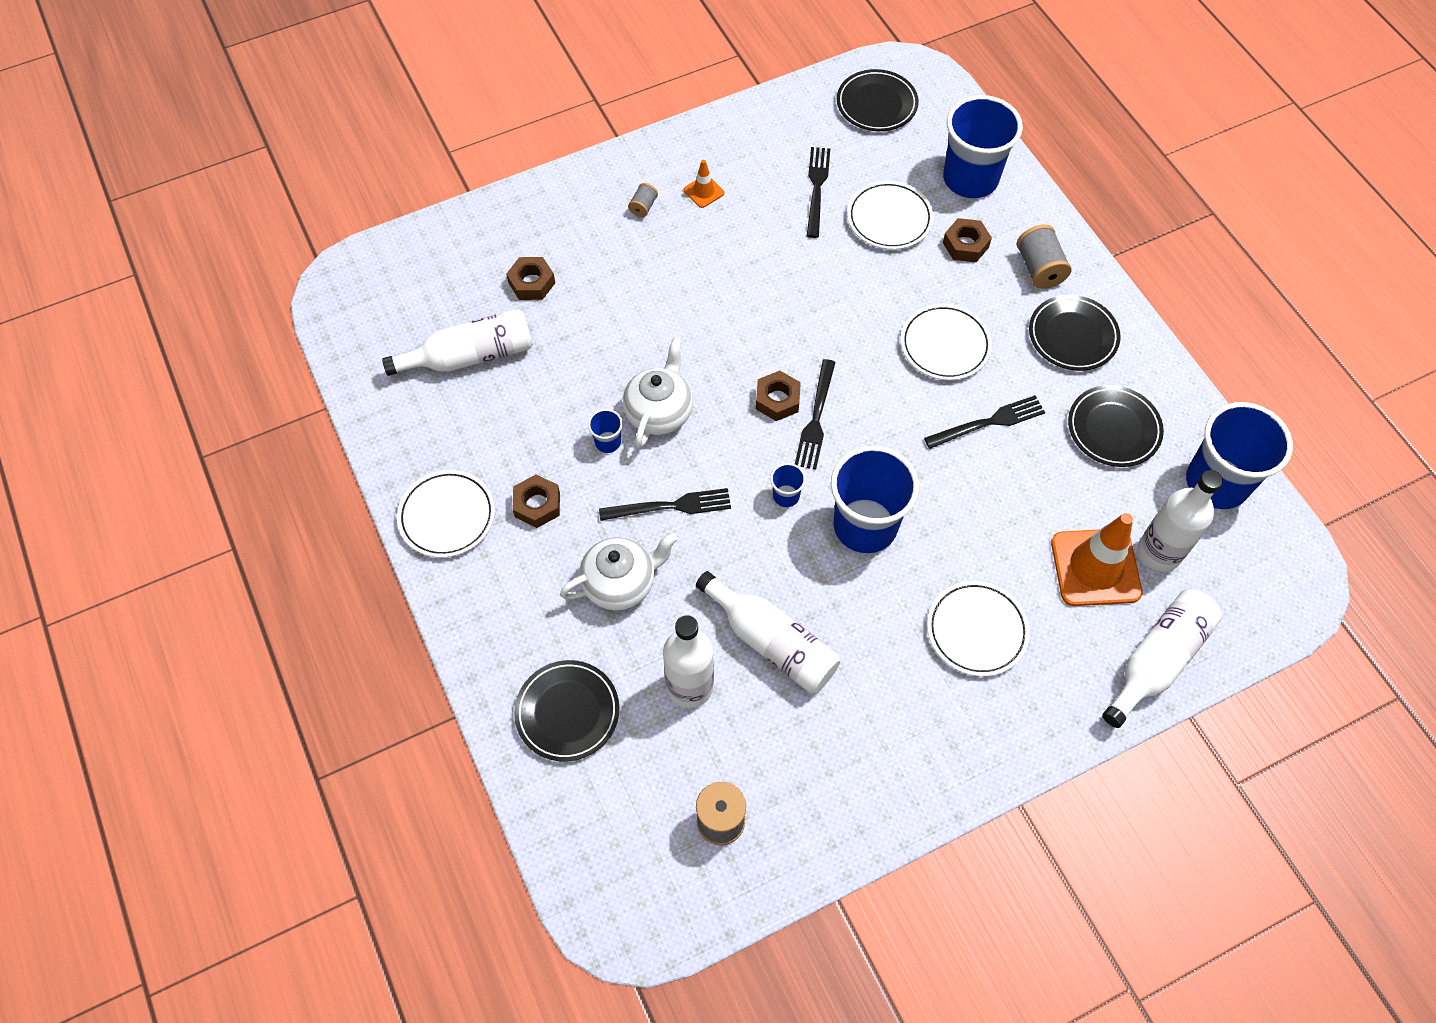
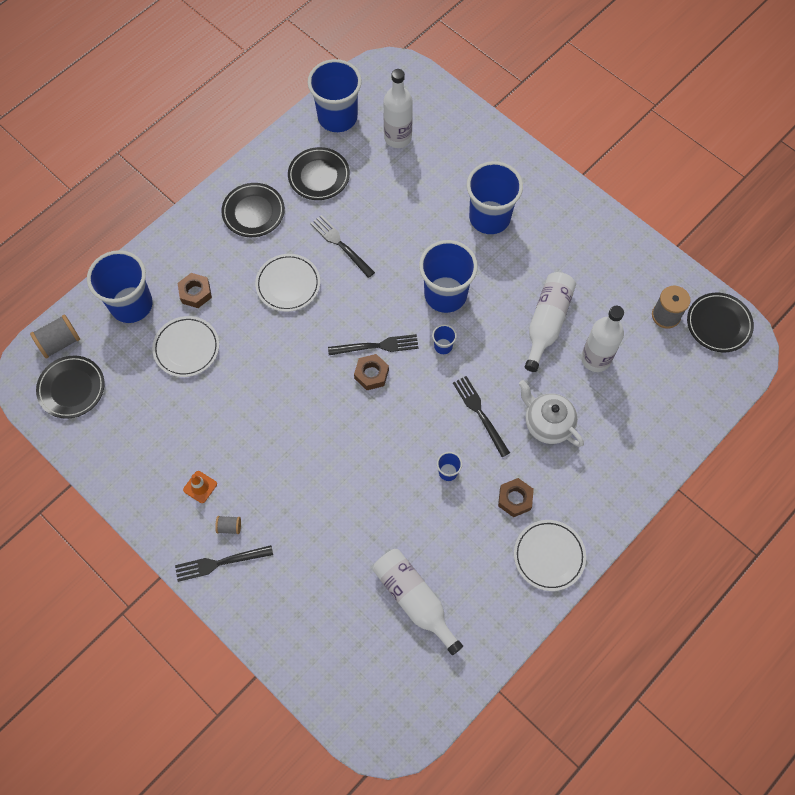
camera: 110 degrees left, 5 degrees up
(531, 283) = (332, 583): brown nut -> none
(567, 712) = (645, 422): black plate -> black plate (718, 324)
(659, 412) = (410, 447): white teapot -> none
(817, 188) = (171, 406): black fork -> black fork (220, 563)
(976, 630) = (489, 217): white plate -> blue cup
(1039, 269) = (202, 243): grey spool -> grey spool (60, 342)
(1095, 567) = (421, 167): orange traffic cone -> none
(1157, 660) = (468, 127): white bottle -> none

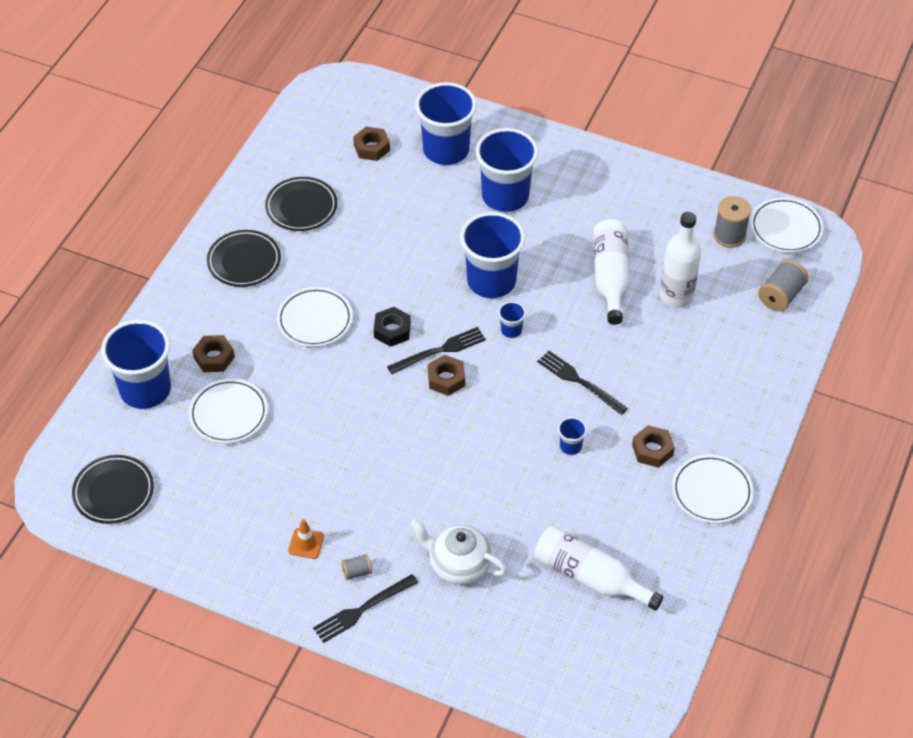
camera: 20 degrees left, 15 degrees down
(60, 342) = (78, 451): grey spool -> grey spool (781, 295)
(337, 117) = (296, 146): blue cup -> blue cup (446, 150)
(340, 244) = (355, 266): black fork -> none
(346, 314) = (392, 330): none -> black nut
(398, 137) = (371, 148): white bottle -> brown nut
(547, 423) = (654, 370): white teapot -> white teapot (458, 565)
(718, 324) = (786, 228): black plate -> white plate

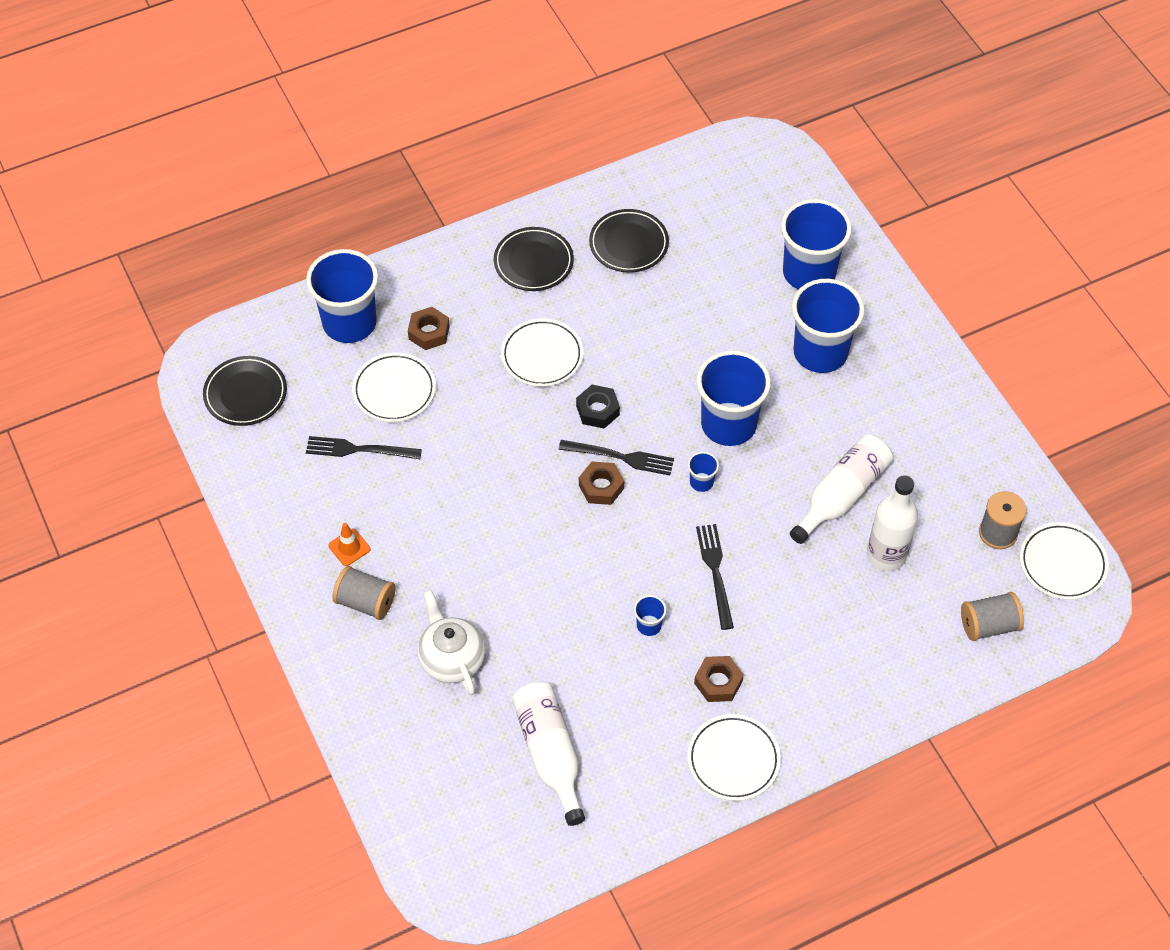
camera: 40 degrees right, 5 degrees up
(357, 572) = (365, 602): grey spool -> grey spool, size x1.81
(362, 610) = (339, 637): black fork -> black fork (358, 449)
(371, 148) = (743, 227): brown nut -> none

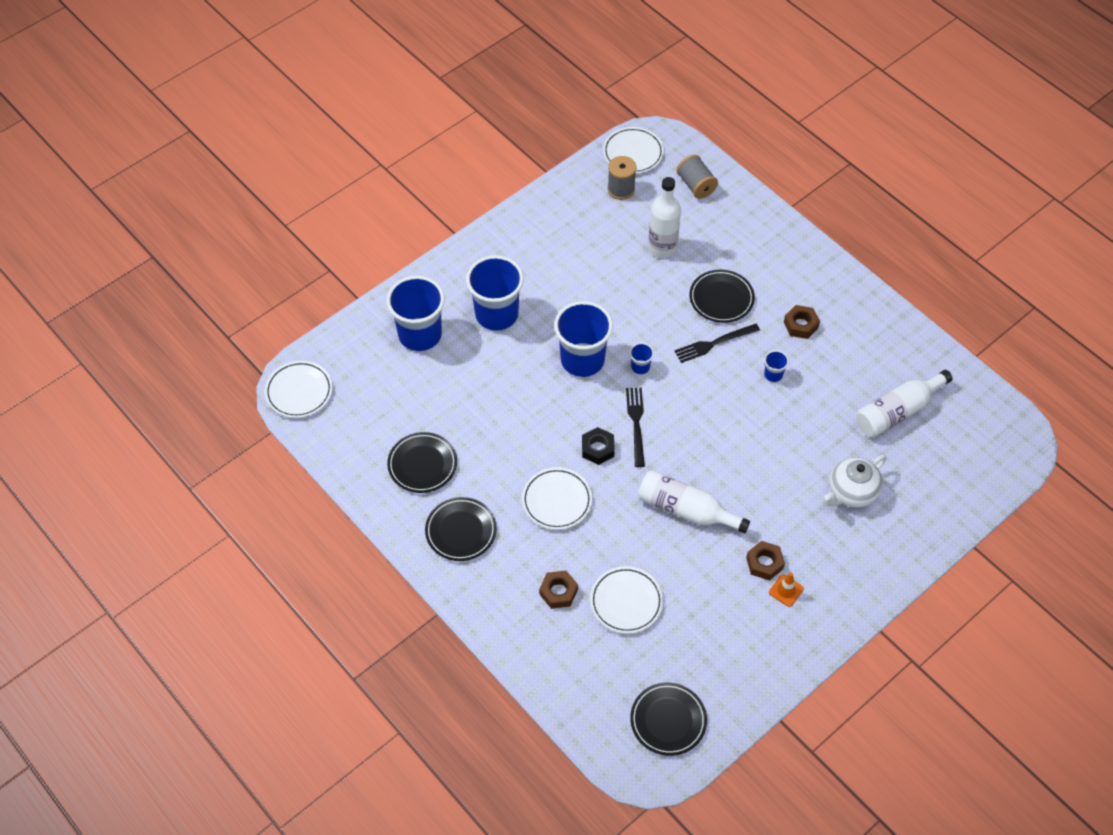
camera: 105 degrees left, 0 degrees up
(349, 323) = (567, 659): blue cup -> none
(358, 449) = (693, 611): black fork -> none
(365, 602) = (828, 564): grey spool -> none
(601, 487) = (667, 430): brown nut -> brown nut (764, 563)
(733, 760) = (854, 305): white plate -> white plate (299, 391)
(785, 601) = (721, 298): none -> black plate
(842, 495) = (621, 280): white bottle -> white bottle (686, 510)

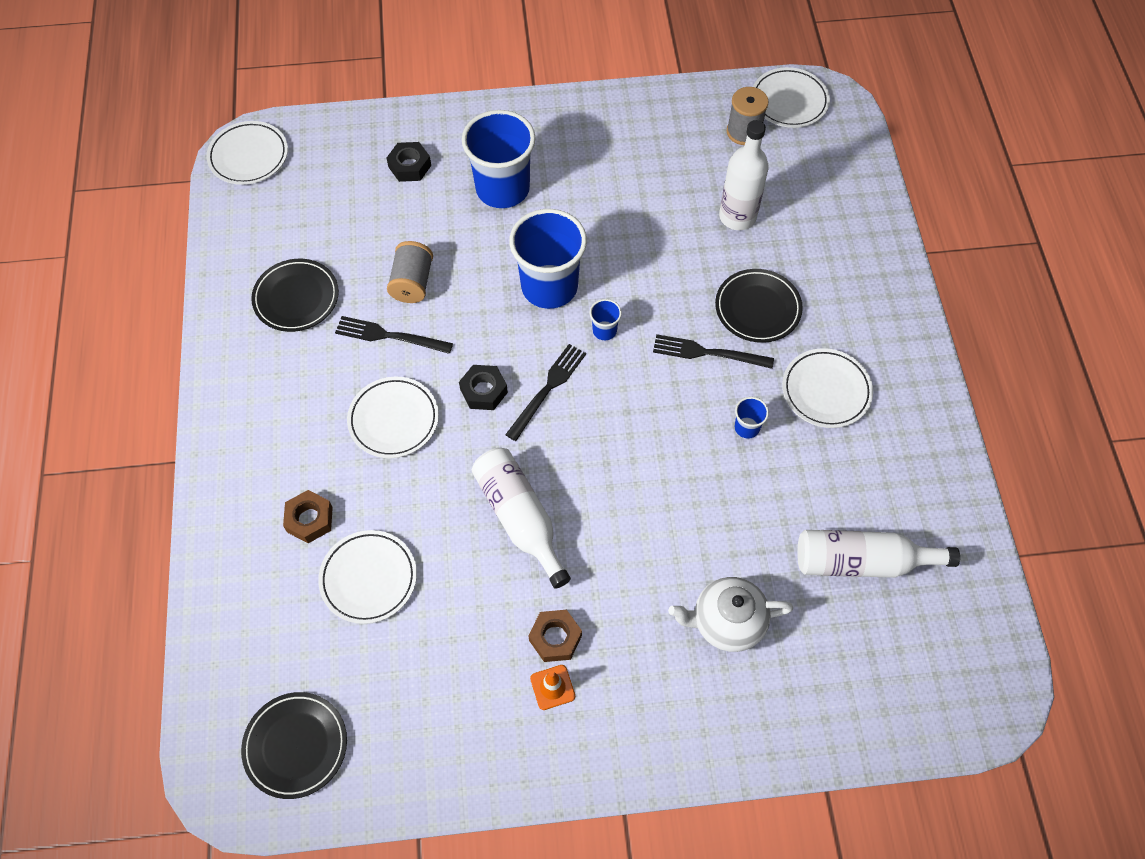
camera: 35 degrees right, 5 degrees up
(420, 334) = (410, 166): blue cup -> black nut
(461, 531) = (272, 390): black plate -> none
(506, 451) = (389, 336): none -> black fork
(696, 185) = (831, 171): grey spool -> grey spool (412, 283)
(800, 325) = (826, 390): brown nut -> white plate

